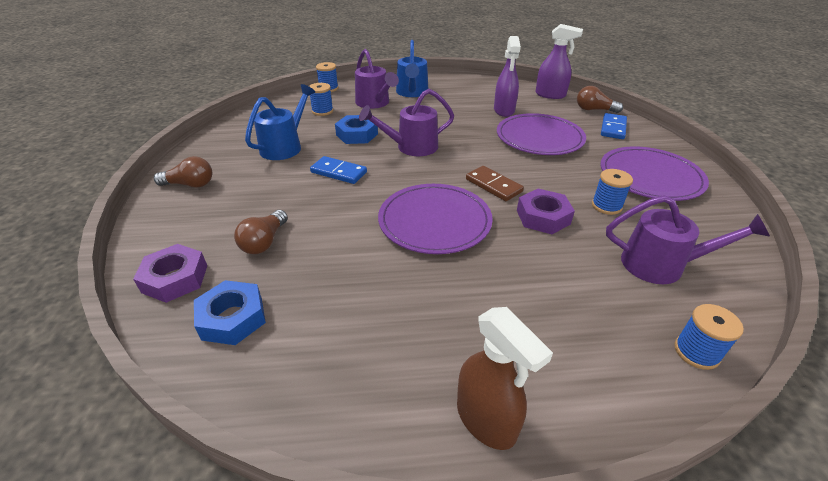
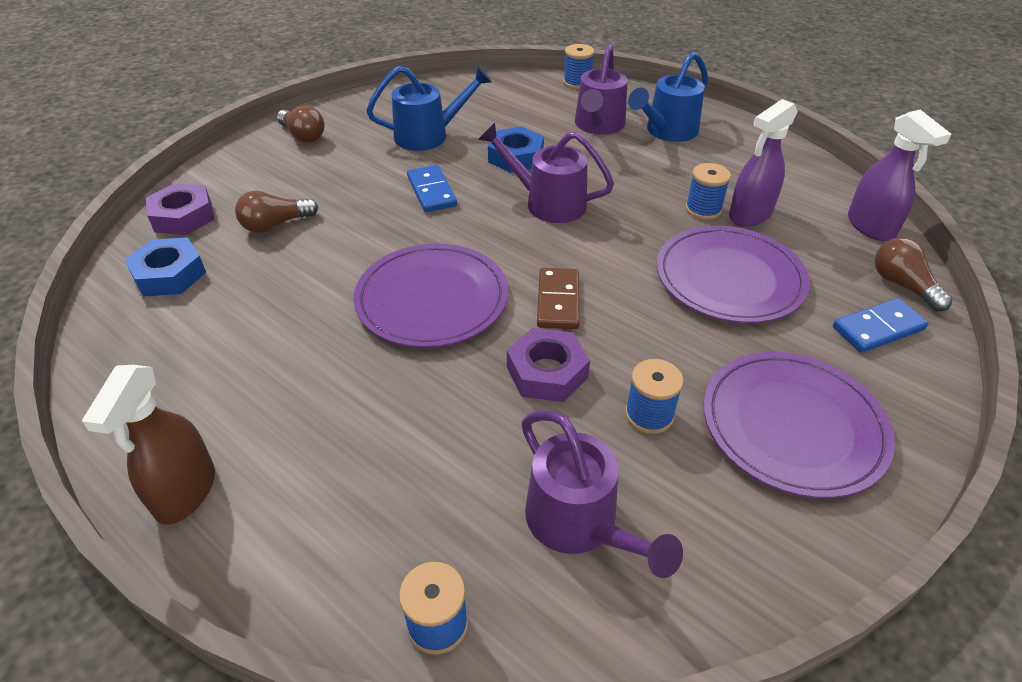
camera: 45 degrees right, 5 degrees up
(322, 111) = (526, 110): blue spool -> blue spool (703, 209)

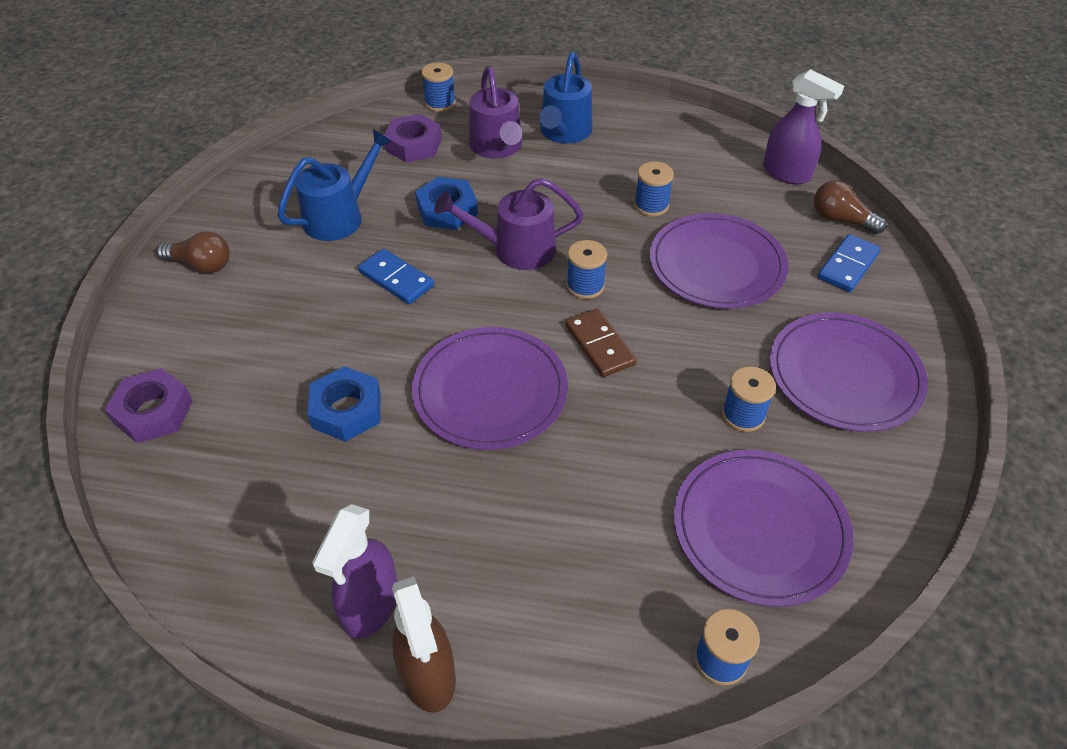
camera: 30 degrees left, 5 degrees up
(169, 274) = (202, 481): blue nut -> blue nut (346, 410)
(275, 225) = (267, 379): brown light bulb -> none
(547, 372) = (641, 415): purple nut -> purple nut (414, 145)
(580, 524) = (760, 528): purple watering can -> purple plate
(585, 251) = (585, 286): none -> blue spool
(750, 215) = (691, 196): purple spray bottle -> purple spray bottle (370, 605)

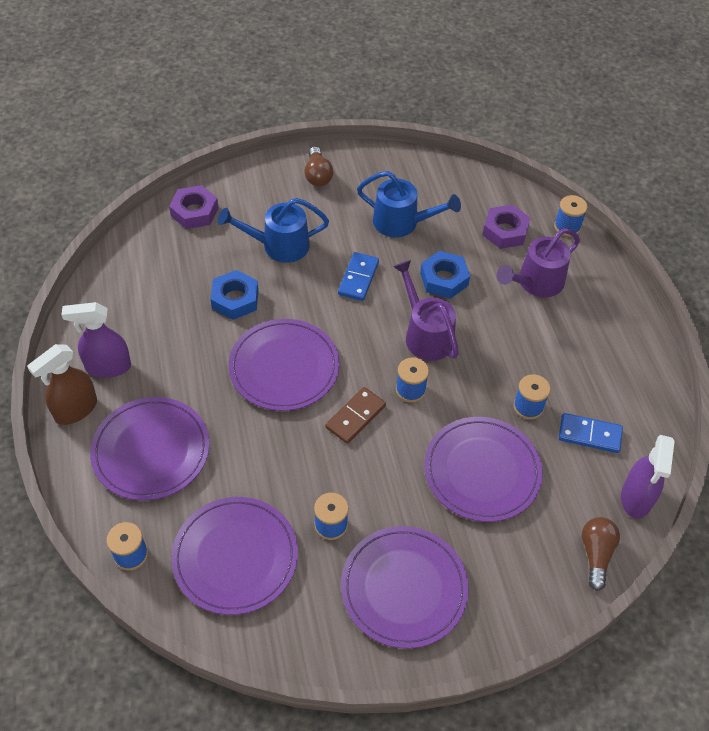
camera: 65 degrees right, 5 degrees up
(553, 585) = (151, 450): none -> purple plate
(564, 133) = (583, 319): blue watering can -> blue watering can (278, 246)
(847, 265) = (536, 570): blue domino -> blue domino (589, 434)

